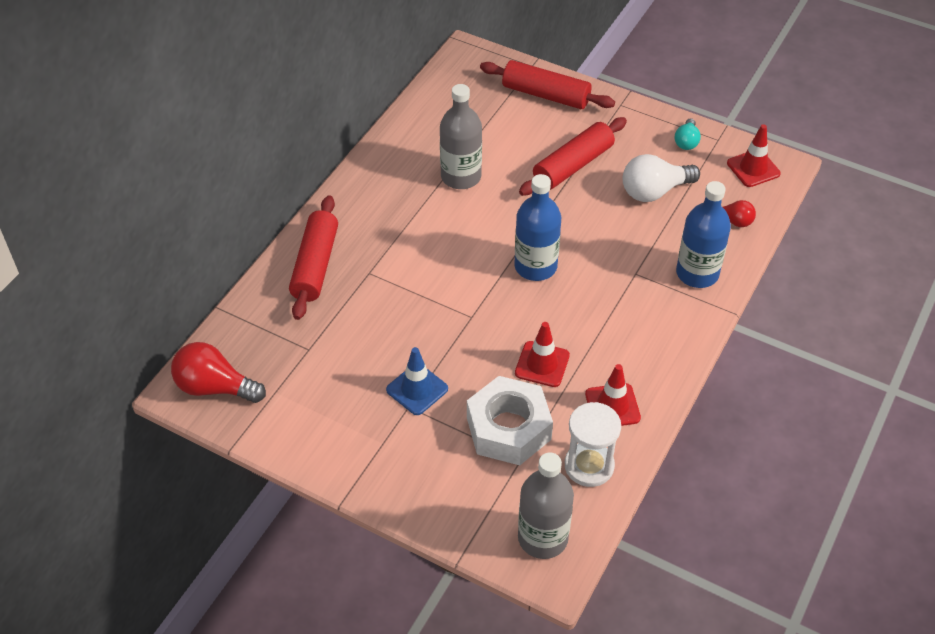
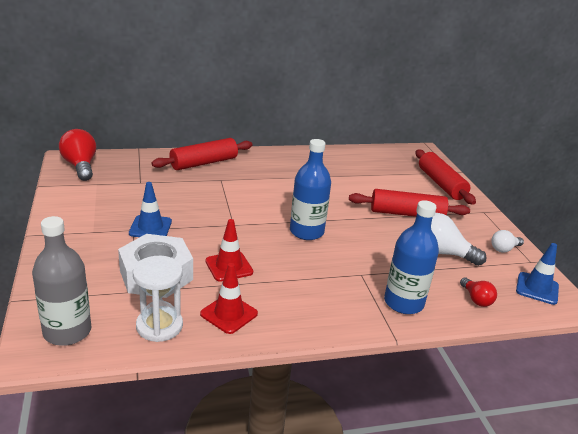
camera: 45 degrees right, 20 degrees down
(461, 177) = (334, 181): grey bottle -> none
(686, 142) = (504, 249): turquoise light bulb -> white light bulb
(753, 168) = (537, 288): red traffic cone -> blue traffic cone

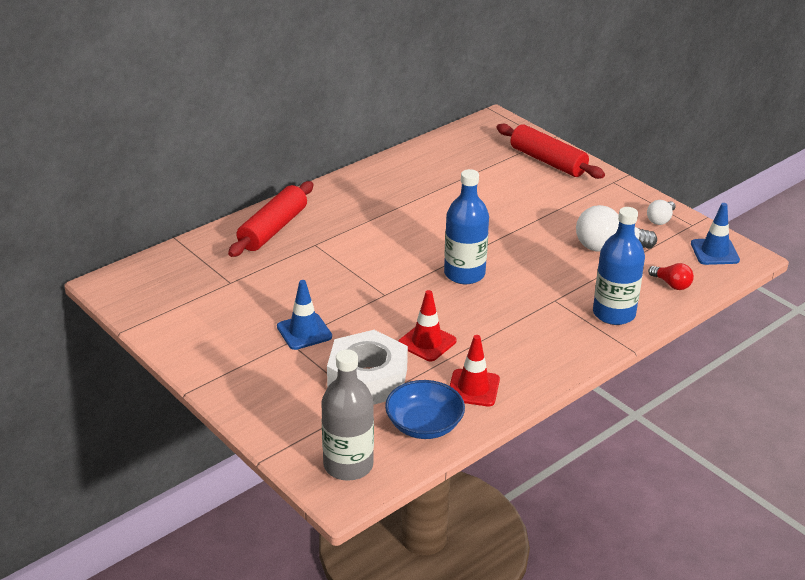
camera: 25 degrees left, 5 degrees up
(80, 166) = (136, 288): red light bulb -> none
(159, 326) = (424, 425): white hourglass -> blue bowl
(407, 214) = (542, 213): red rolling pin -> none

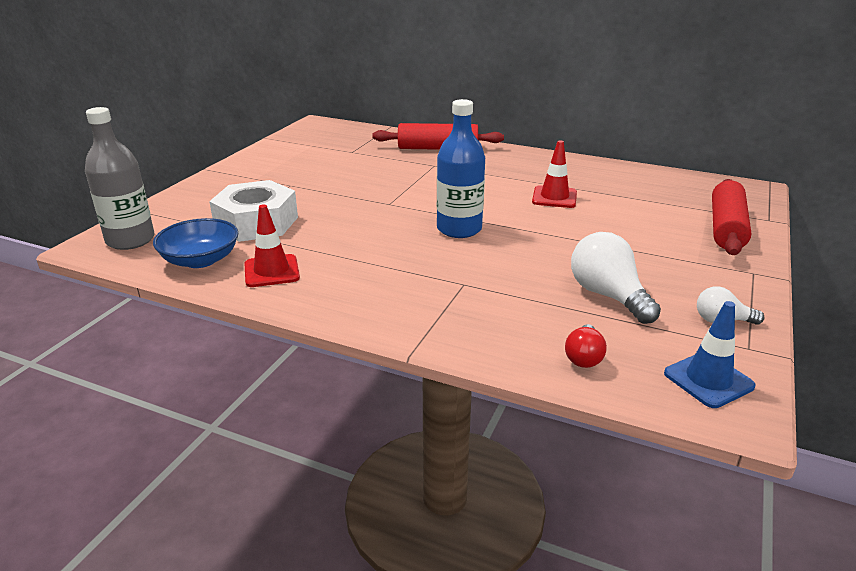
camera: 65 degrees right, 5 degrees down
(304, 332) = (307, 187): blue traffic cone -> none
(427, 342) = (330, 235): red traffic cone -> red traffic cone (554, 197)
(614, 313) = (474, 326): blue bottle -> none

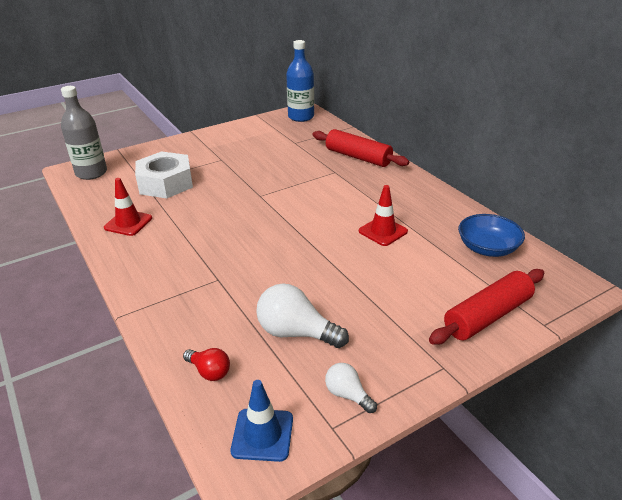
camera: 35 degrees right, 5 degrees up
(200, 260) = (105, 200): blue bowl -> blue bowl (487, 248)
(459, 229) = (275, 234): blue bottle -> blue bottle (301, 117)
(584, 357) = (209, 371): red light bulb -> red light bulb turned 105 degrees counterclockwise
(608, 296) = (296, 333): white light bulb -> white light bulb turned 75 degrees counterclockwise

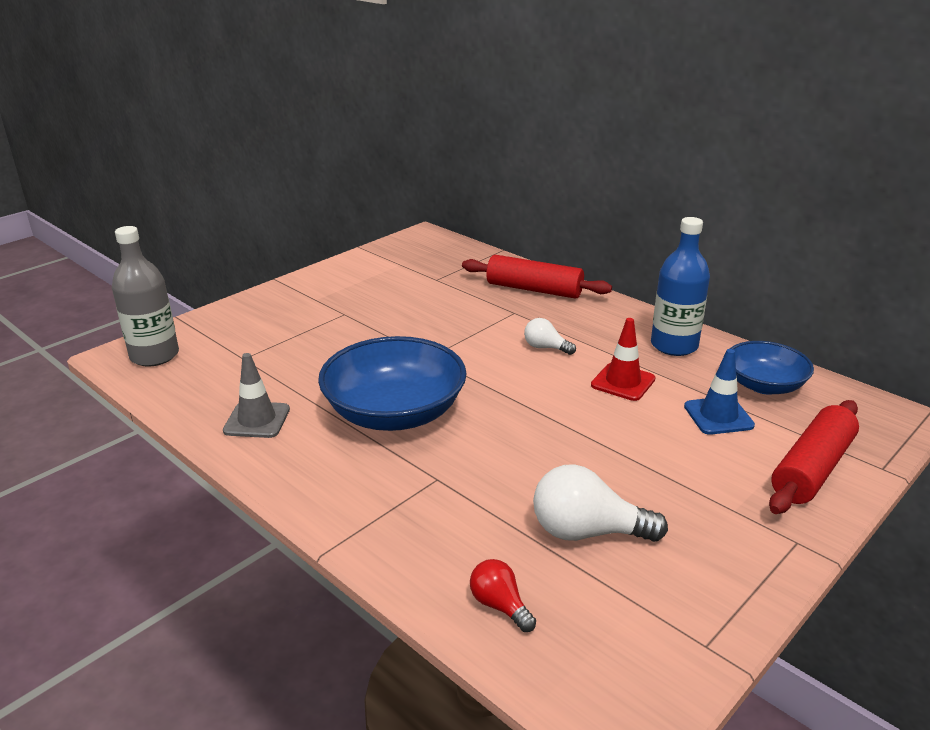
camera: 15 degrees left, 5 degrees down
(128, 223) = (257, 420): red traffic cone -> grey traffic cone
(165, 183) = (280, 357): white nut -> none
(209, 371) = (500, 605): red light bulb -> red light bulb turned 150 degrees counterclockwise
(216, 231) = (395, 413): none -> blue bowl
(262, 435) = (621, 674): blue traffic cone -> blue traffic cone (718, 416)
(301, 117) = (424, 244): blue bottle -> blue bottle (674, 345)
(347, 395) = (701, 599): white light bulb -> white light bulb (545, 348)

